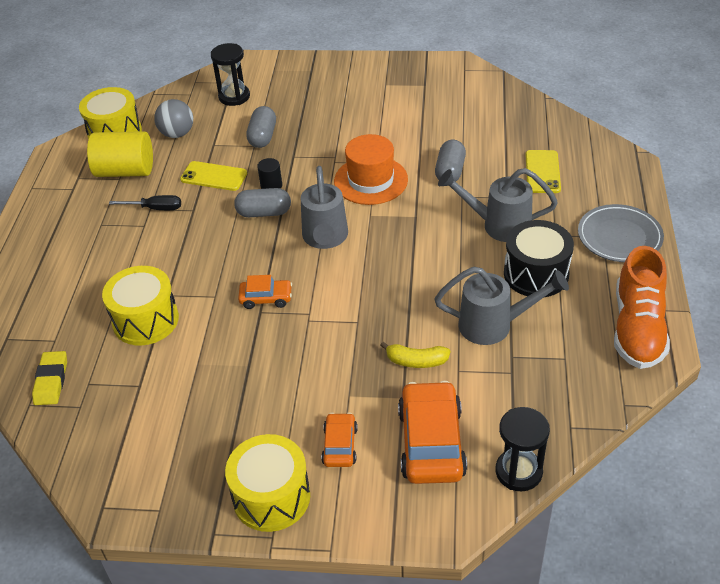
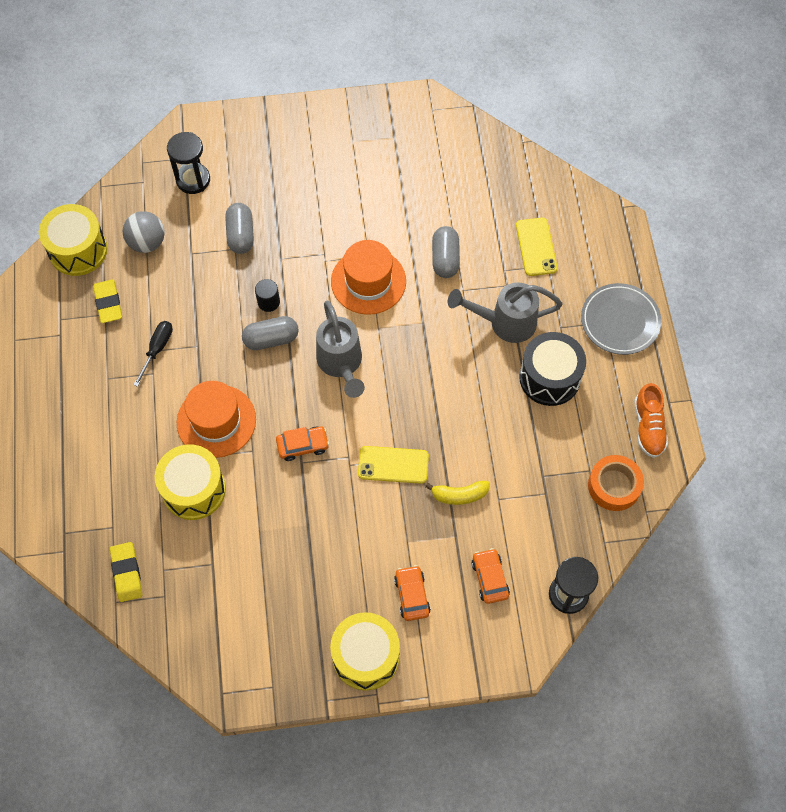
camera: 15 degrees left, 20 degrees up
(125, 171) = (108, 303): yellow cylinder -> yellow eraser
(155, 208) = (157, 349): black screwdriver -> black screwdriver turned 60 degrees counterclockwise
(189, 268) = (216, 421): none -> orange hat
(214, 176) = (205, 298): yellow phone -> yellow phone (393, 465)
(431, 442) = (490, 578): orange car -> orange car, size x0.54
(495, 325) = (522, 443): grey watering can -> none
(590, 376) = (614, 486): none -> orange tape
(637, 328) = (648, 427): orange shoe -> orange shoe, size x0.63

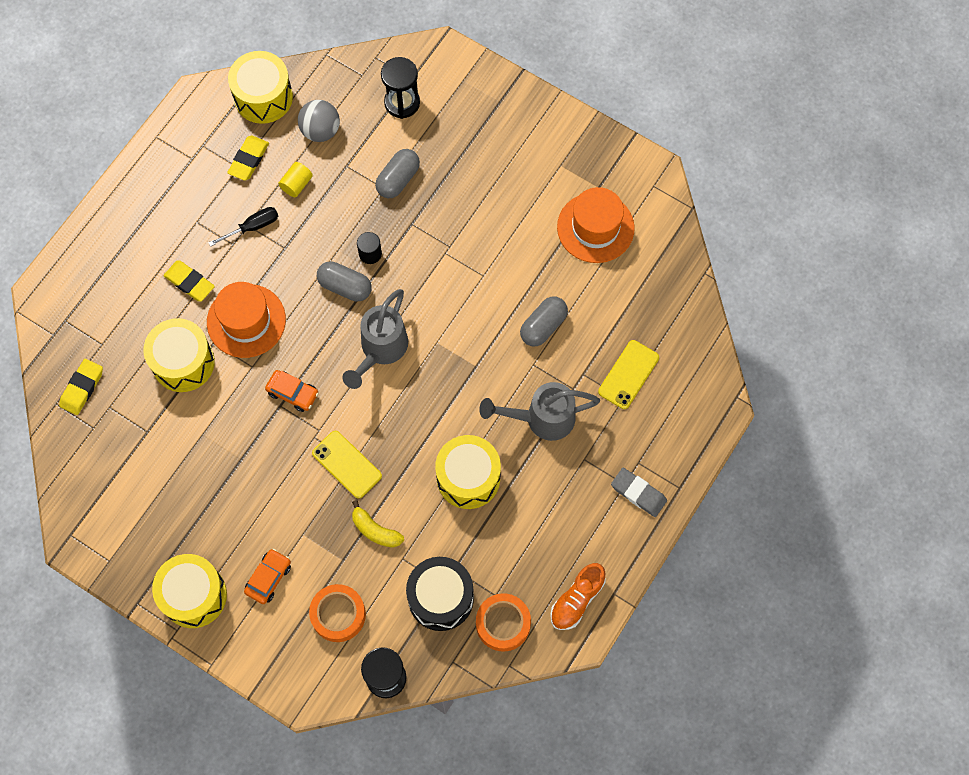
camera: 40 degrees right, 5 degrees up
(143, 427) = (189, 282): none -> yellow eraser
(164, 294) = (296, 184): none -> yellow cylinder
(368, 281) = (463, 297): orange hat -> orange hat (595, 227)
(490, 578) = (338, 615): orange car -> orange tape
(491, 404) = (468, 478): none -> yellow drum
(504, 323) = (541, 419): grey watering can -> grey watering can turned 45 degrees counterclockwise
(549, 378) = (535, 494): black drum -> black drum (441, 598)
(620, 321) = (638, 493): grey plate -> grey eraser

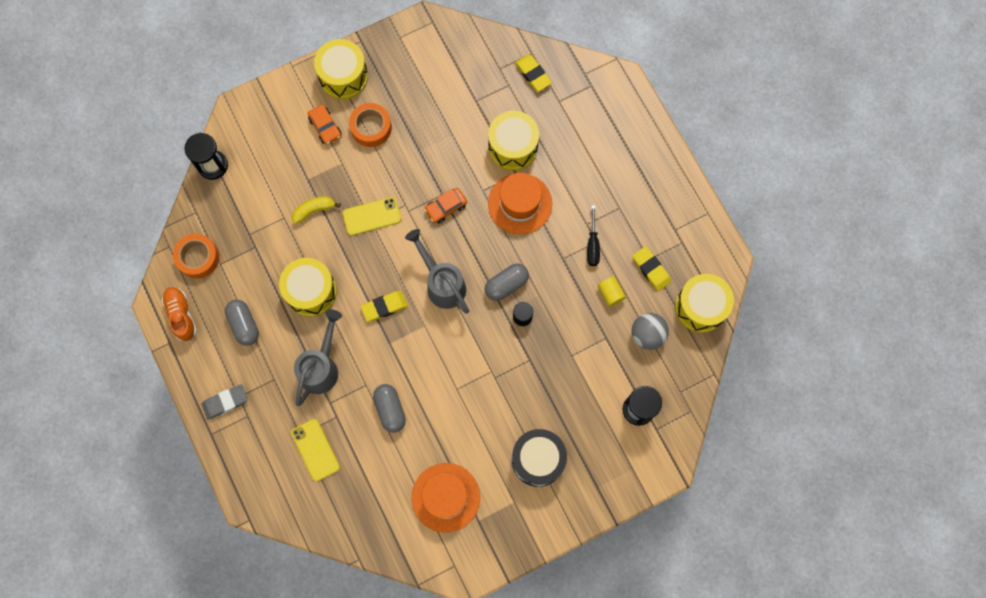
camera: 120 degrees right, 5 degrees up
(189, 282) = (572, 180): yellow eraser -> yellow eraser (384, 307)
(338, 615) = (273, 157): orange tape -> orange tape (371, 127)
(398, 179) = (572, 370): grey capsule -> grey capsule (244, 325)
(441, 598) = (241, 227): black drum -> black drum (538, 459)

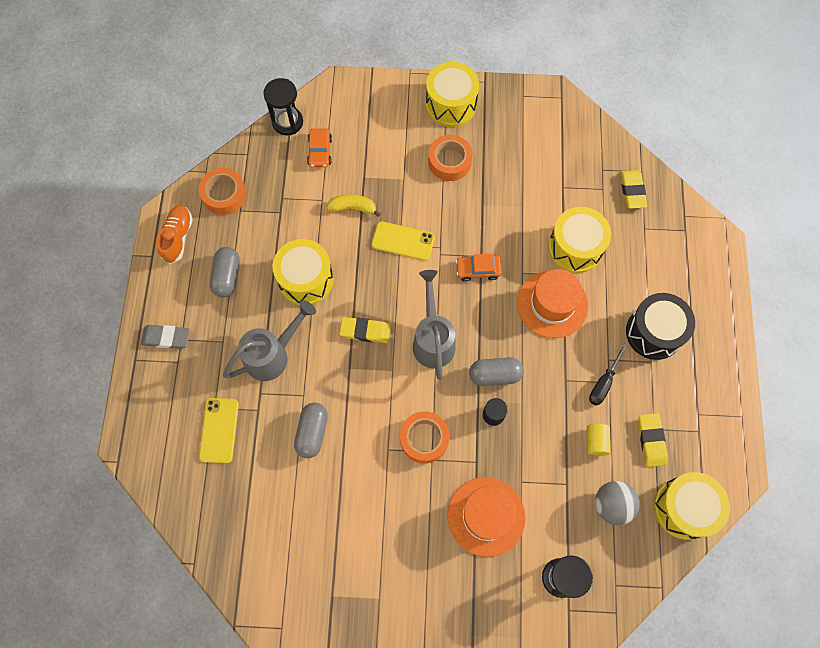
camera: 30 degrees right, 5 degrees down
(325, 127) = (408, 140): orange car -> orange car (320, 151)
(445, 497) = (314, 552): orange hat -> orange hat (486, 516)
(480, 365) = (424, 439): none -> orange tape
(538, 459) = (428, 569): black drum -> black drum (654, 332)

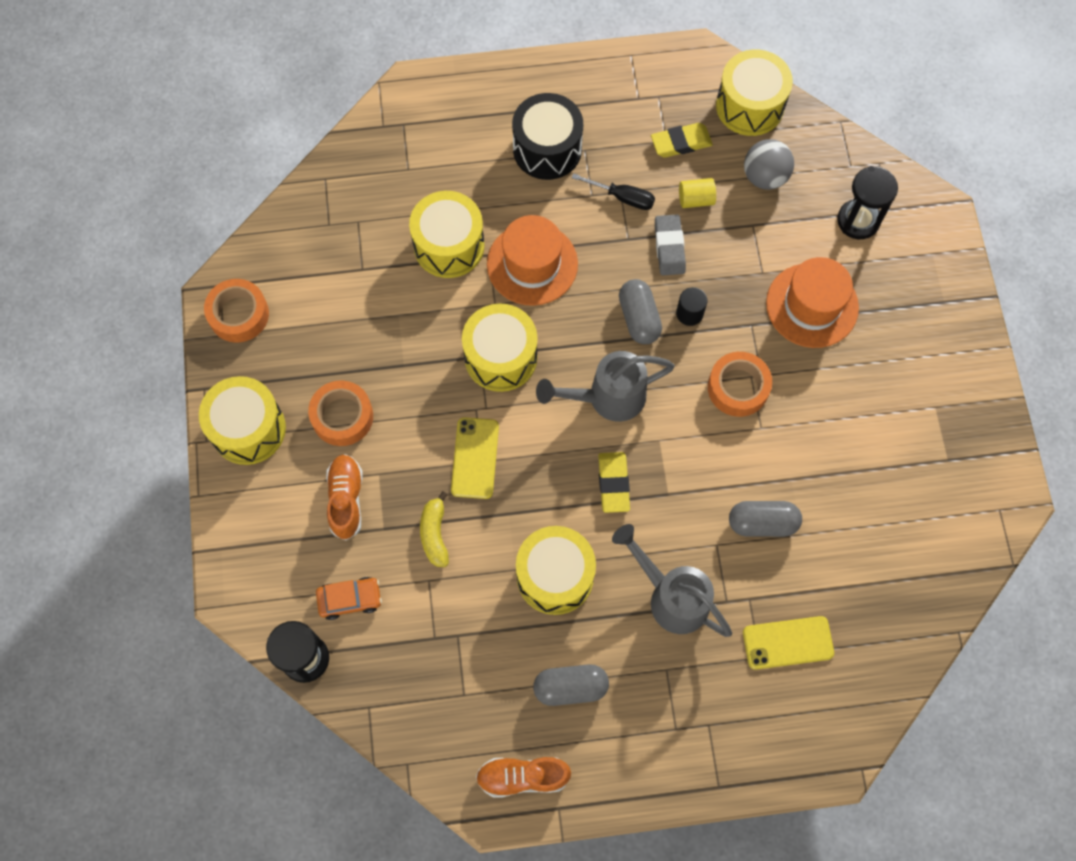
camera: 100 degrees left, 0 degrees up
(166, 338) = (678, 750): grey eraser -> grey eraser (669, 247)
(224, 195) = (442, 725): orange tape -> orange tape (239, 314)
(389, 157) = (346, 499): none -> orange shoe
(478, 270) = (501, 357): orange car -> yellow drum
(632, 191) = (356, 187): yellow eraser -> none

